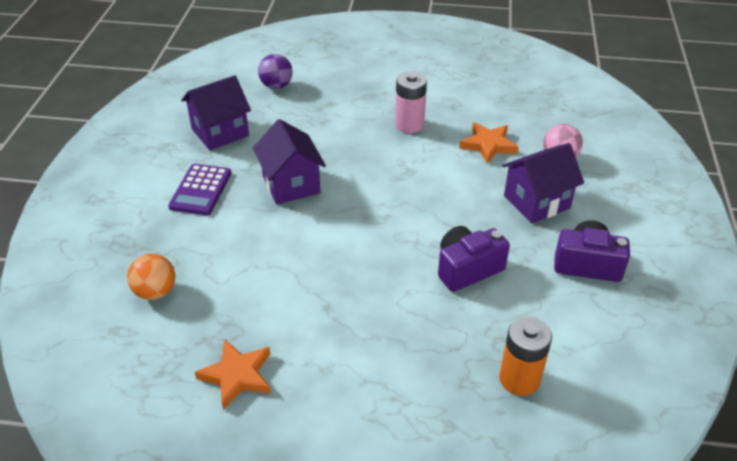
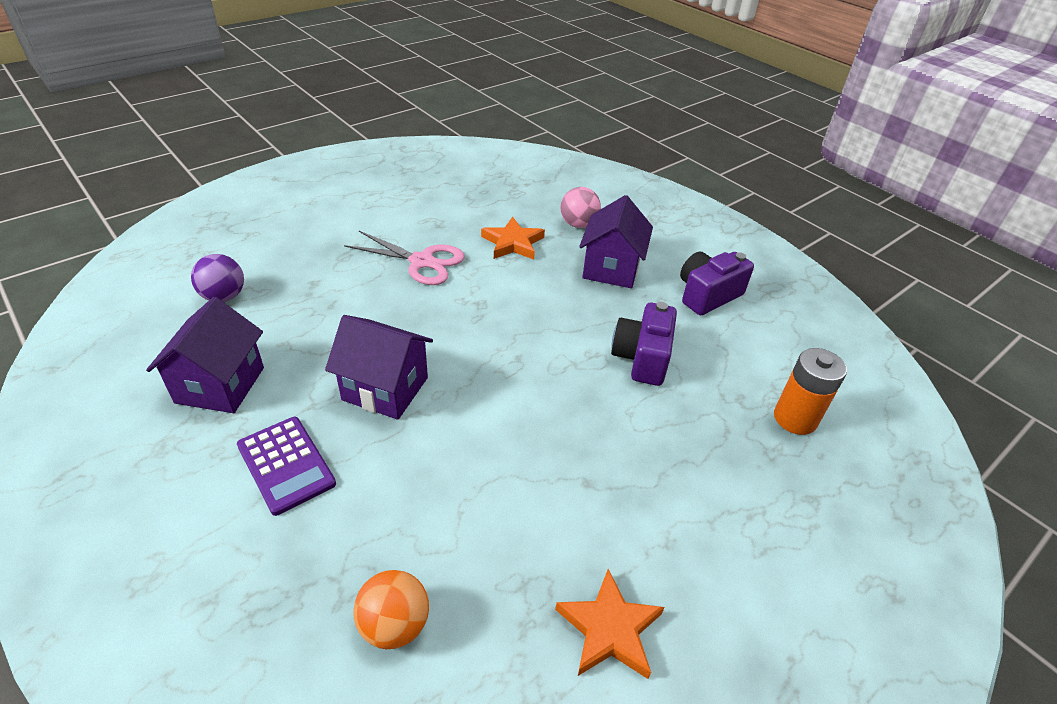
camera: 50 degrees left, 0 degrees up
(409, 124) = (422, 262): pink battery -> pink scissors

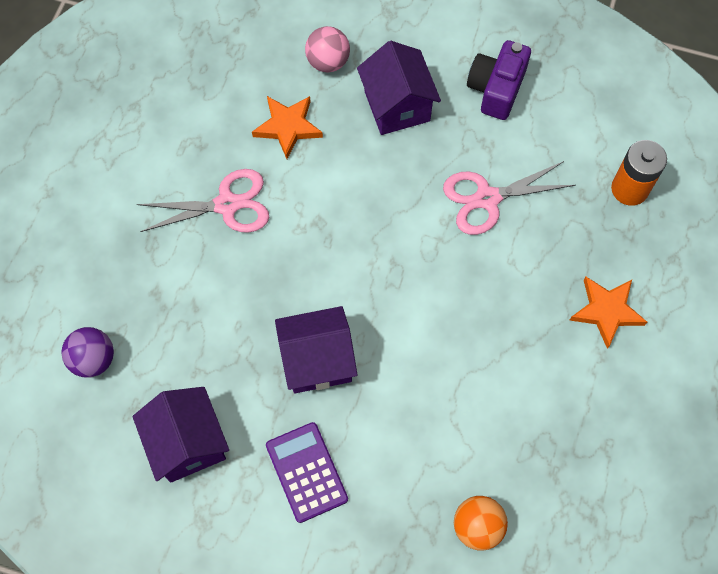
camera: 30 degrees left, 25 degrees up
(286, 465) = (306, 472): purple calculator -> purple calculator turned 135 degrees counterclockwise
(609, 629) = (603, 441): orange star -> orange star (606, 311)
(642, 358) = (487, 198): purple camera -> pink scissors

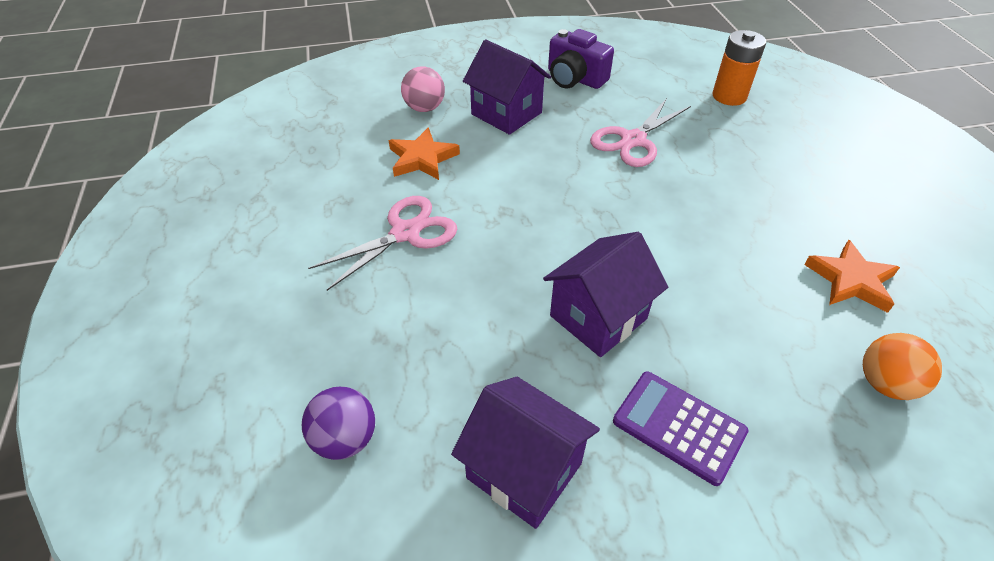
camera: 30 degrees left, 20 degrees down
(496, 89) = (575, 78): purple camera -> purple camera turned 45 degrees counterclockwise
(606, 311) = (797, 171): orange star -> orange star (851, 280)

